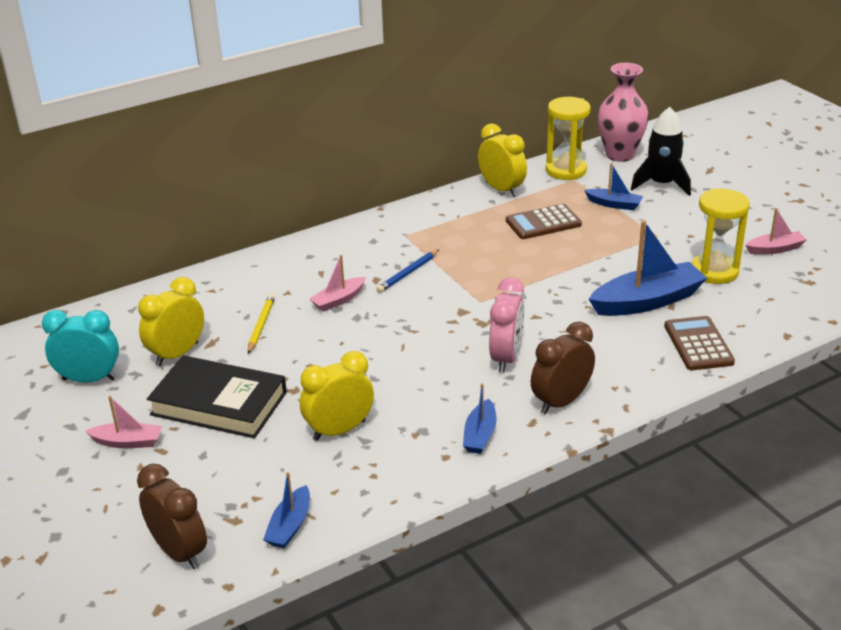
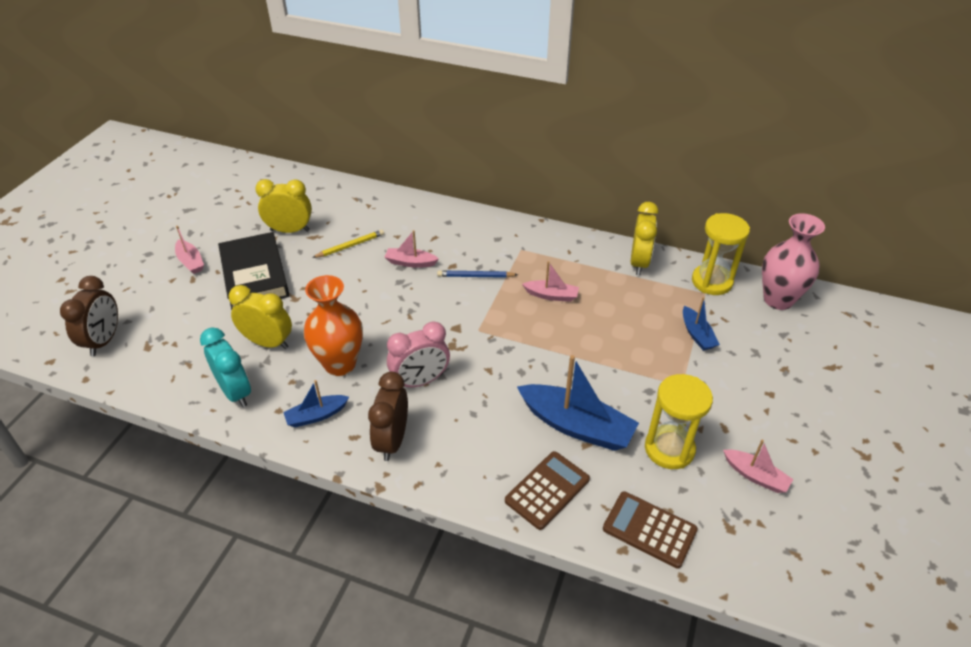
camera: 50 degrees right, 10 degrees up
(89, 379) = (237, 213): turquoise clock -> turquoise clock (235, 392)
(290, 526) = (156, 374): blue boat -> none
(427, 395) = (340, 364): none -> orange vase
(485, 246) = (551, 295): none -> pink boat
(543, 223) = (620, 308): brown calculator -> brown calculator (649, 530)
(561, 402) = (392, 440): brown clock -> brown clock turned 90 degrees counterclockwise
(661, 184) = (766, 348): black rocket -> none

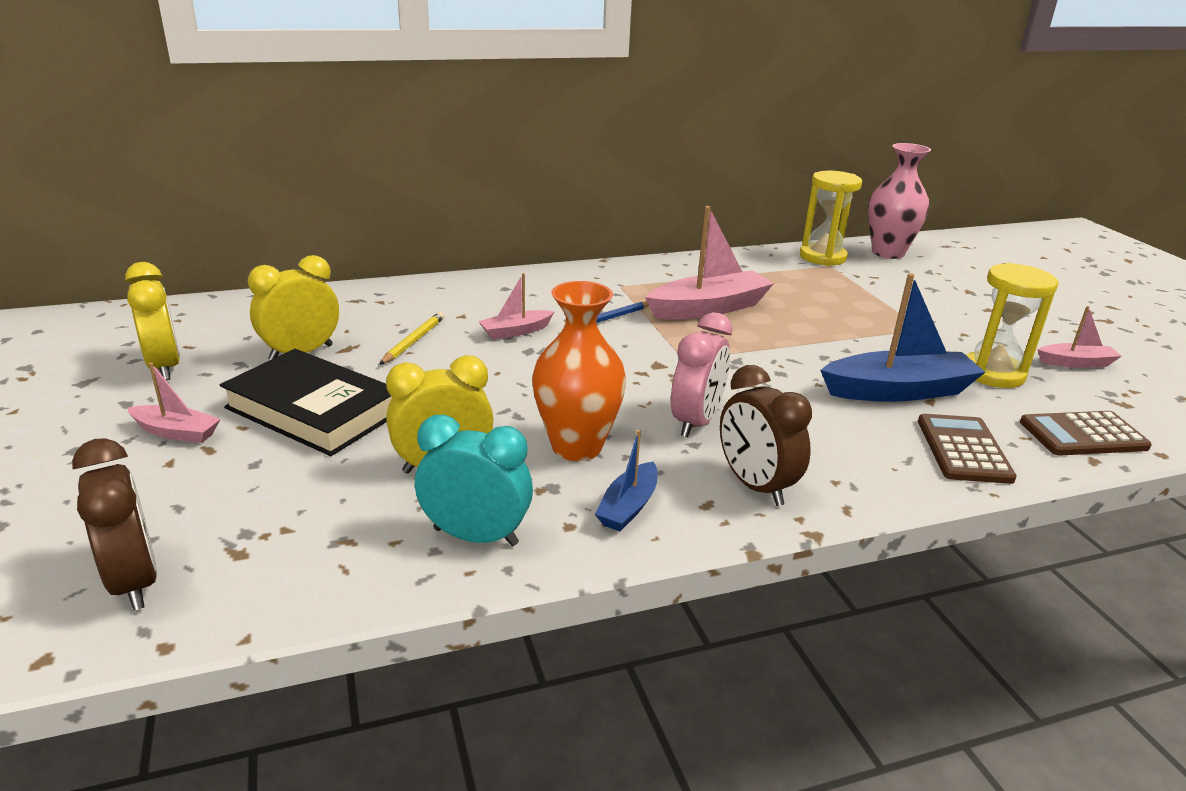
camera: 40 degrees left, 15 degrees down
(551, 295) = (708, 308): pink boat -> pink boat, size x1.89
(639, 263) = (744, 263): yellow clock -> yellow clock (165, 367)
(697, 334) = (873, 293): blue boat -> none

